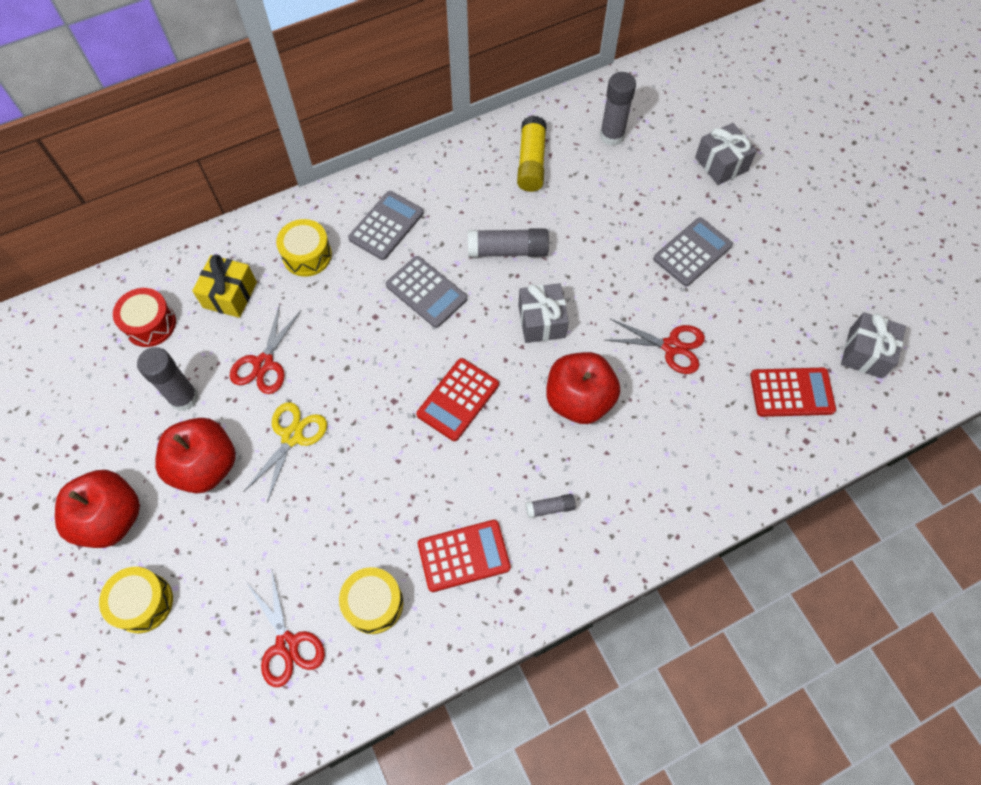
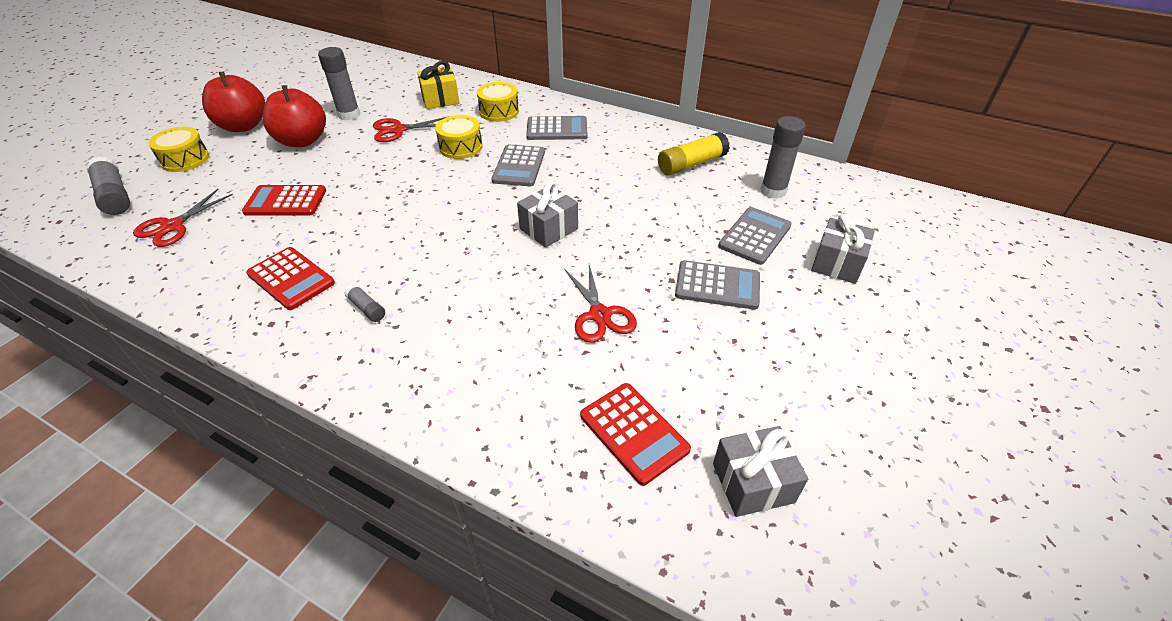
camera: 55 degrees right, 20 degrees down
(150, 324) = (394, 85): red drum -> none
(292, 436) = (348, 162): yellow scissors -> none
(373, 603) = (224, 251): yellow drum -> yellow drum (461, 147)
(458, 399) = (436, 218): red calculator -> red calculator (285, 201)
(508, 250) = (597, 186): grey glue stick -> grey glue stick (115, 196)
(579, 400) = (490, 281): red apple -> none
(656, 189) = (754, 236): none -> grey calculator

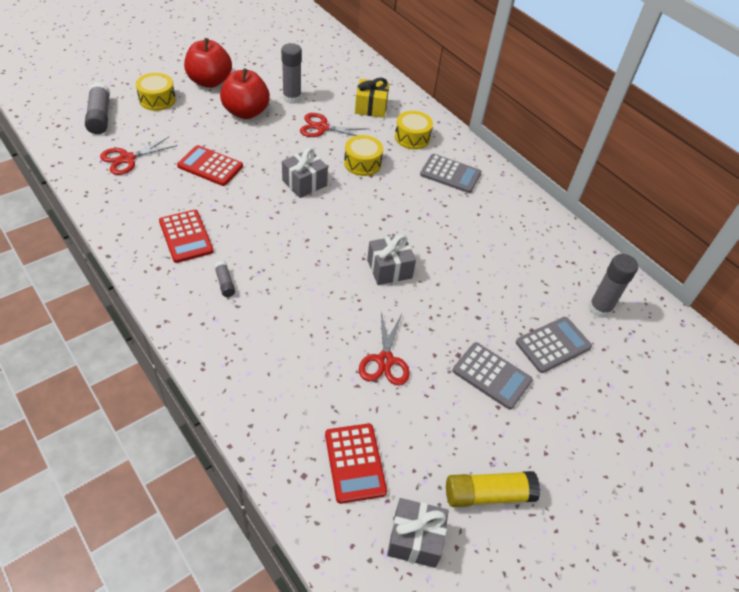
camera: 20 degrees right, 5 degrees up
(519, 166) = (398, 200): grey calculator -> none
(691, 164) = (545, 253): yellow glue stick -> yellow glue stick (488, 494)
(837, 263) = (606, 399): grey gift -> grey gift (304, 183)

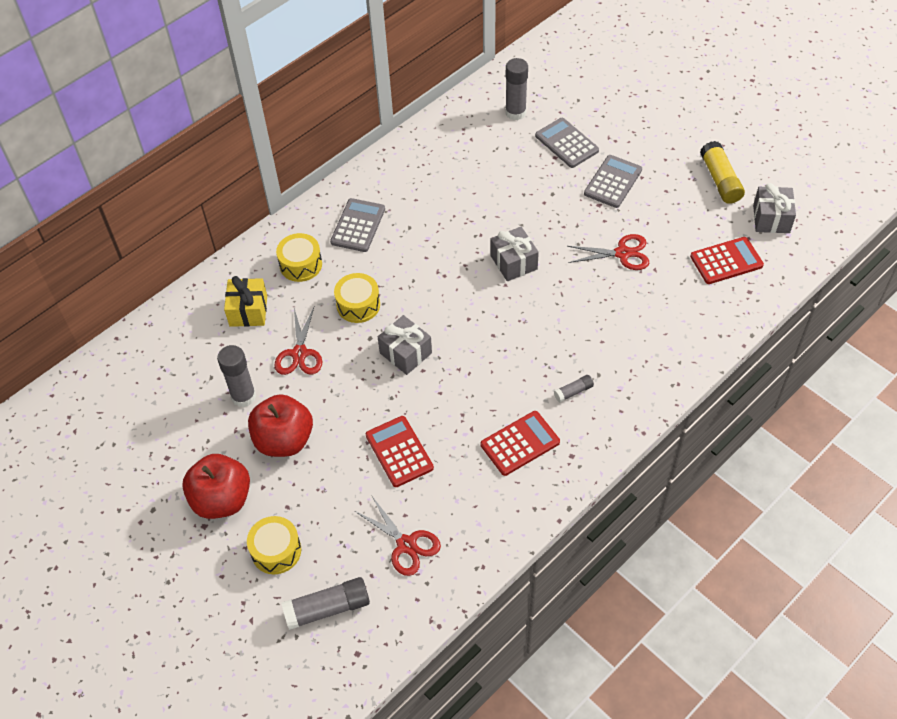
camera: 90 degrees left, 5 degrees up
(210, 166) = (399, 451): red calculator -> red calculator turned 135 degrees clockwise

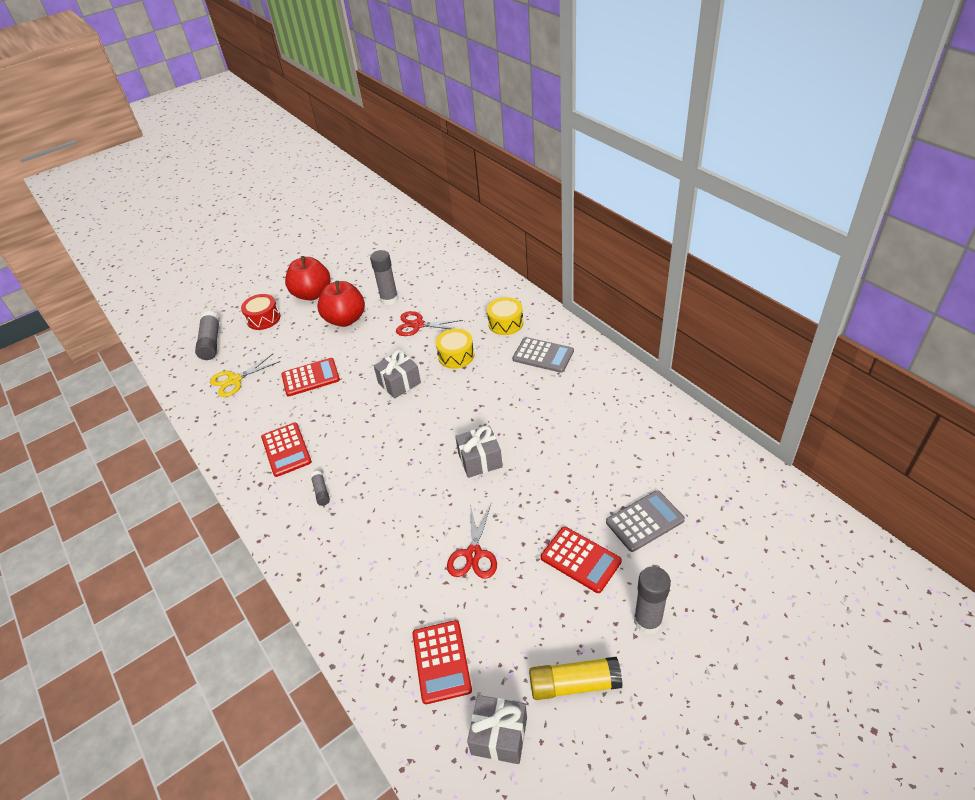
camera: 100 degrees right, 10 degrees down
(248, 311) = (465, 298): yellow gift -> none
(276, 551) = (263, 319): yellow drum -> red drum
(406, 545) = (234, 380): red scissors -> yellow scissors
(515, 113) = (694, 478): grey glue stick -> grey glue stick (647, 621)
(613, 182) = (580, 559): grey calculator -> red calculator

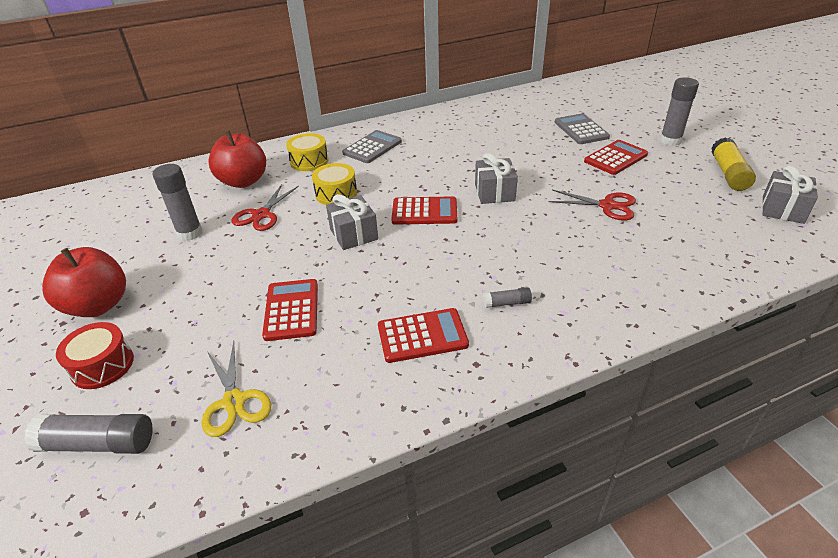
camera: 80 degrees left, 5 degrees down
(345, 319) = (194, 273): red apple -> red apple (243, 181)
(441, 661) = (723, 232): red calculator -> red calculator (424, 212)

